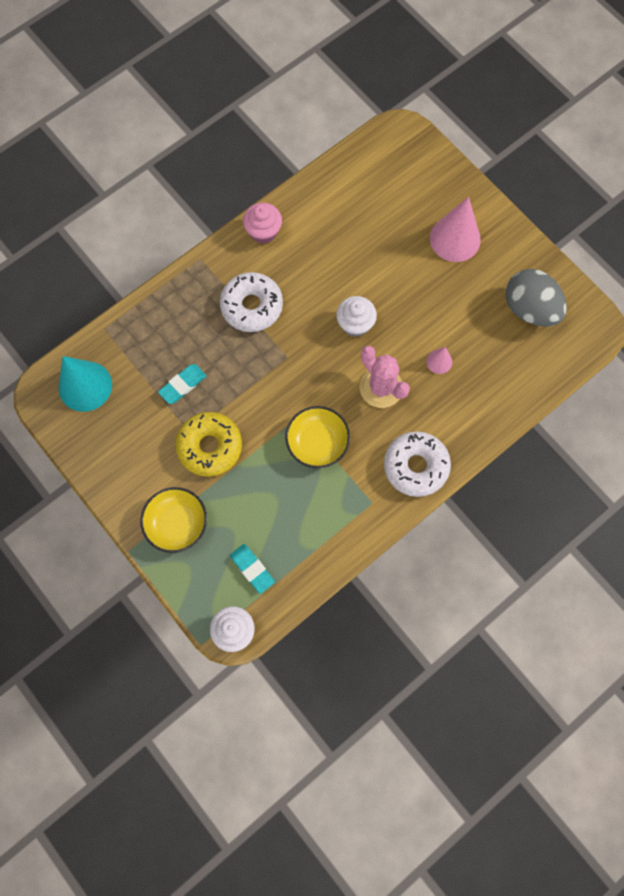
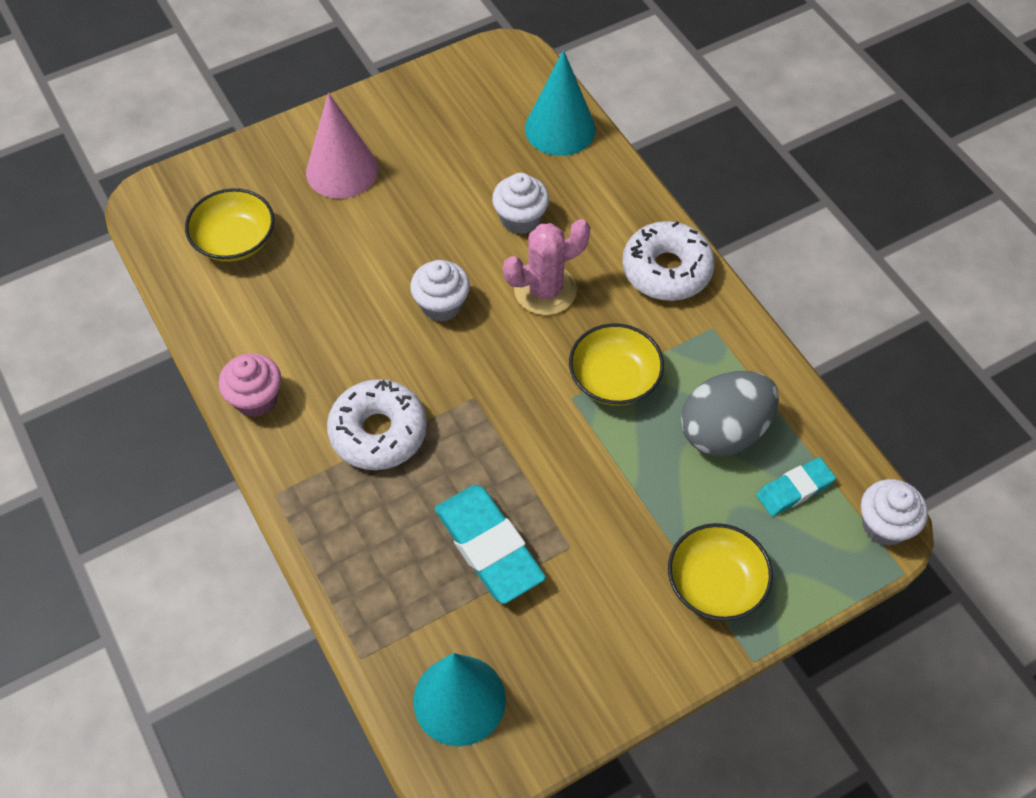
camera: 80 degrees left, 15 degrees down
(183, 385) = (489, 547): turquoise eraser -> turquoise eraser, size x1.72
(210, 447) = (598, 521): yellow donut -> none
(380, 189) = (235, 240): none -> yellow bowl
(439, 361) = (520, 219): pink cone -> white cupcake
(529, 309) = (468, 112): grey egg -> grey egg (724, 431)
(530, 375) = (560, 128): none -> turquoise cone

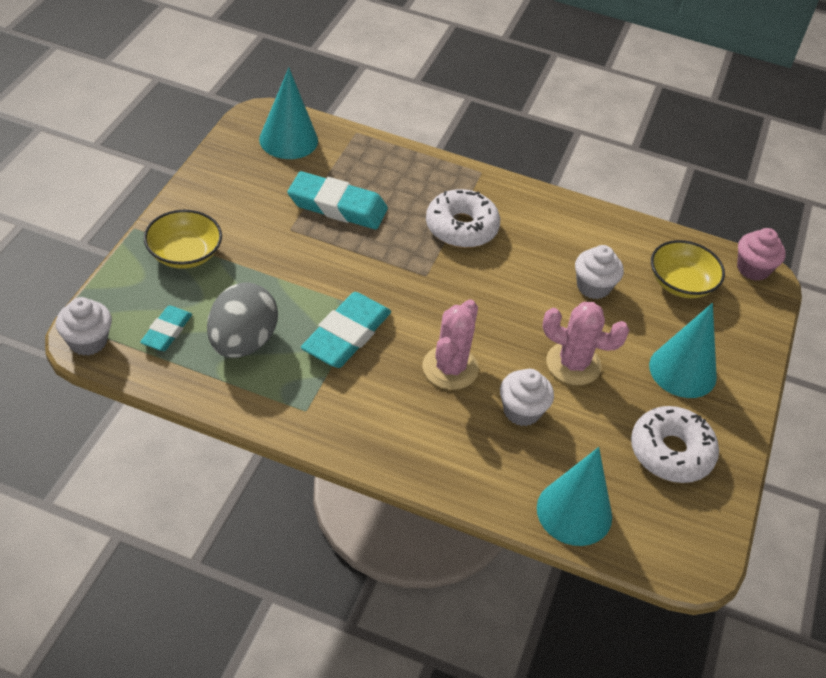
camera: 135 degrees right, 10 degrees down
(256, 399) = (549, 208): pink cupcake -> pink cupcake (753, 269)
(342, 170) = (682, 371): pink cone -> turquoise cone
(430, 230) = (573, 364): none -> pink cactus
(441, 305) = (507, 318): white cupcake -> white cupcake (593, 287)
(614, 379) = (346, 335): yellow bowl -> turquoise eraser
(666, 270) = (376, 436): white donut -> white donut (671, 452)

